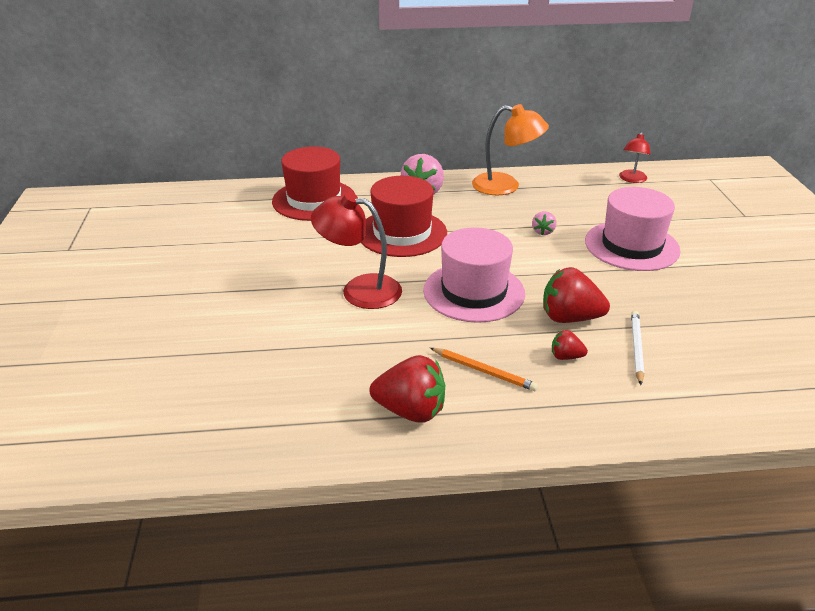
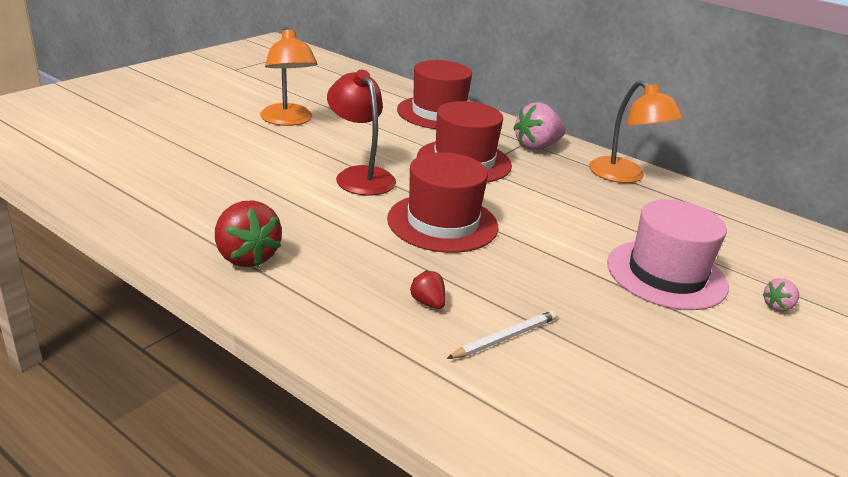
camera: 40 degrees right, 5 degrees down
(216, 274) = (288, 120): none -> orange lamp
(474, 292) = (442, 223): pink hat -> red hat
(483, 371) = (344, 269): orange pencil -> none
(543, 231) = (593, 220): pink strawberry -> pink strawberry (778, 306)
(569, 318) = (488, 283): red strawberry -> none
(632, 179) = (781, 233): red lamp -> none

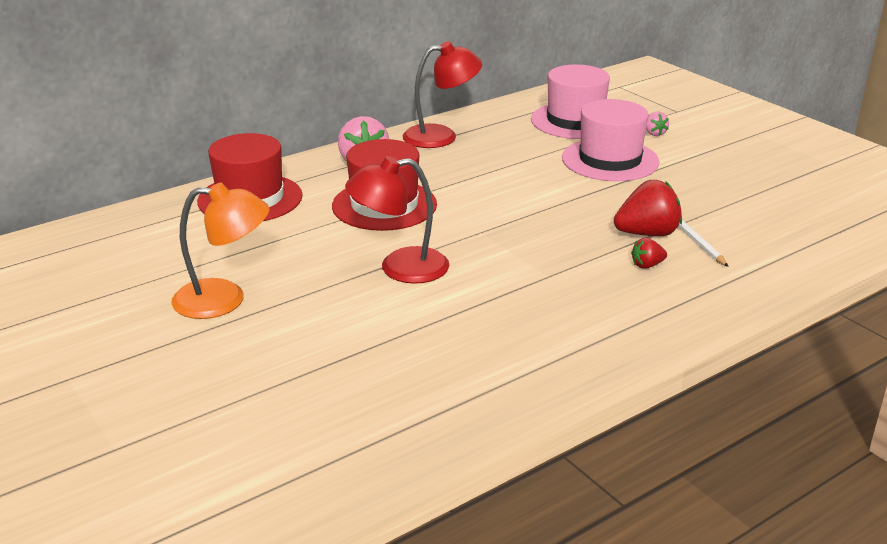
camera: 70 degrees left, 0 degrees up
(246, 257) = (563, 351): red strawberry -> red strawberry (647, 234)
(442, 223) = (512, 237): red hat -> none
(624, 176) = (441, 136): orange lamp -> red lamp
(748, 249) = (575, 121): none -> pink hat

